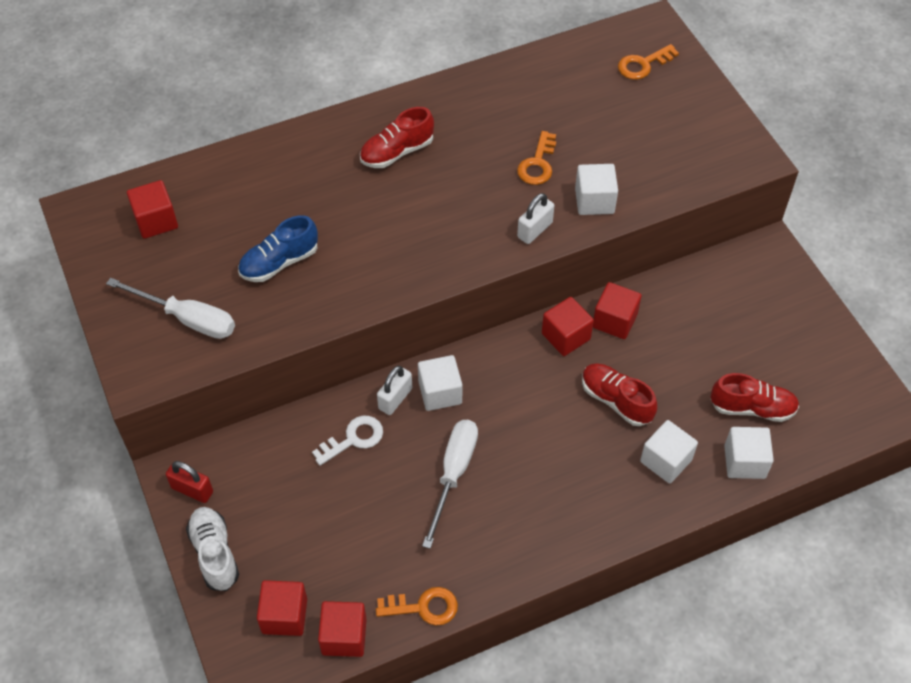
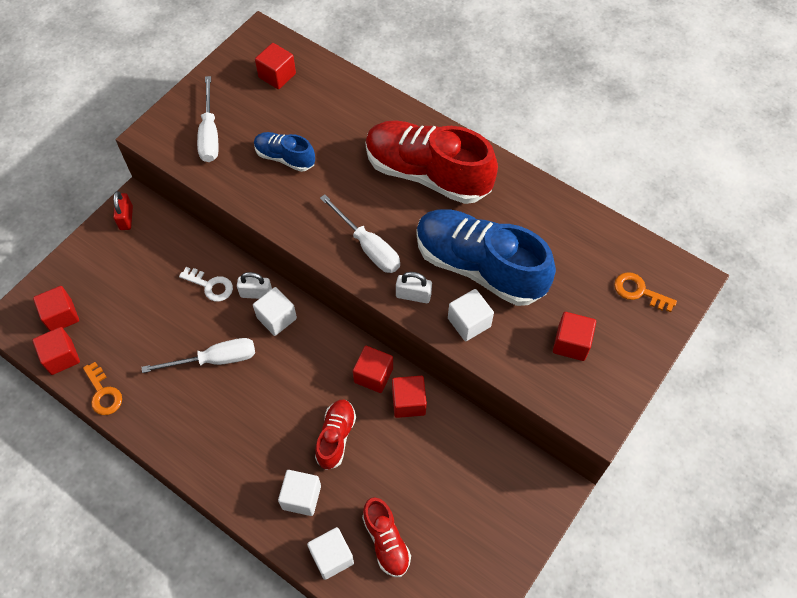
camera: 60 degrees right, 5 degrees up
(215, 554) = (87, 255): white shoe -> none
(397, 152) = (427, 174): red shoe -> red shoe, size x2.02
(450, 240) = (368, 247): none -> white screwdriver
(537, 164) = (479, 267): orange key -> blue shoe
(665, 138) = (571, 343): none -> red cube

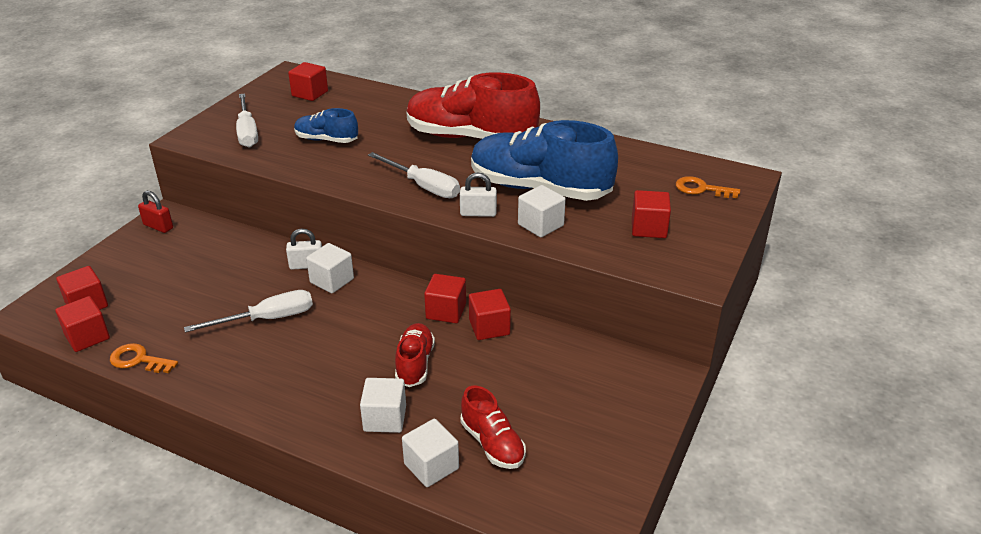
camera: 10 degrees left, 25 degrees down
(103, 393) = (138, 360): orange key -> orange key turned 150 degrees clockwise
(126, 218) = (158, 226): red padlock -> red padlock turned 45 degrees counterclockwise
(210, 286) = (256, 265): white key -> none

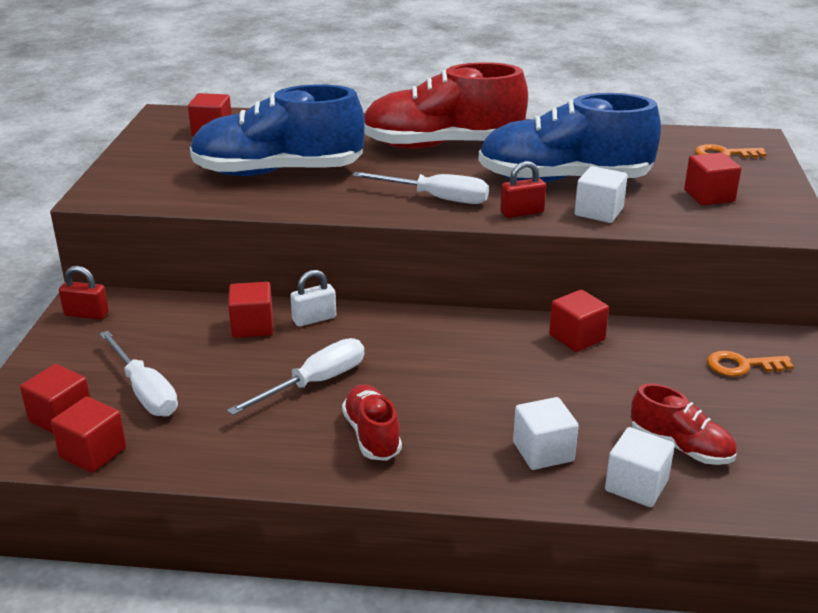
camera: 20 degrees left, 5 degrees down
(138, 360) = (186, 462): orange key -> orange key (742, 366)
(247, 132) = (171, 179): white screwdriver -> white screwdriver (144, 391)
(326, 140) = (278, 172): blue shoe -> blue shoe, size x2.02
(332, 280) = (358, 328): white cube -> none
(415, 364) = (528, 390): red shoe -> red shoe (372, 435)
(446, 311) = (516, 332): red cube -> red cube (252, 326)
(478, 213) = (522, 212): white padlock -> red padlock

